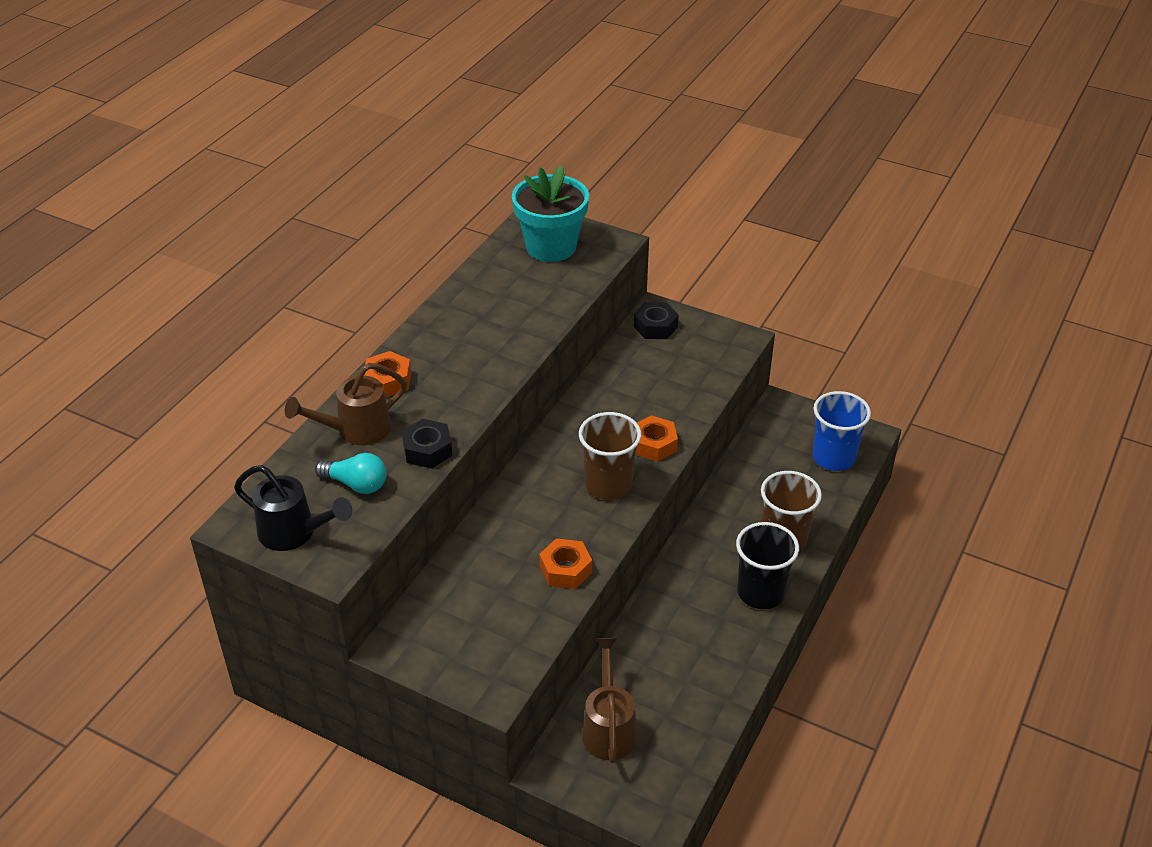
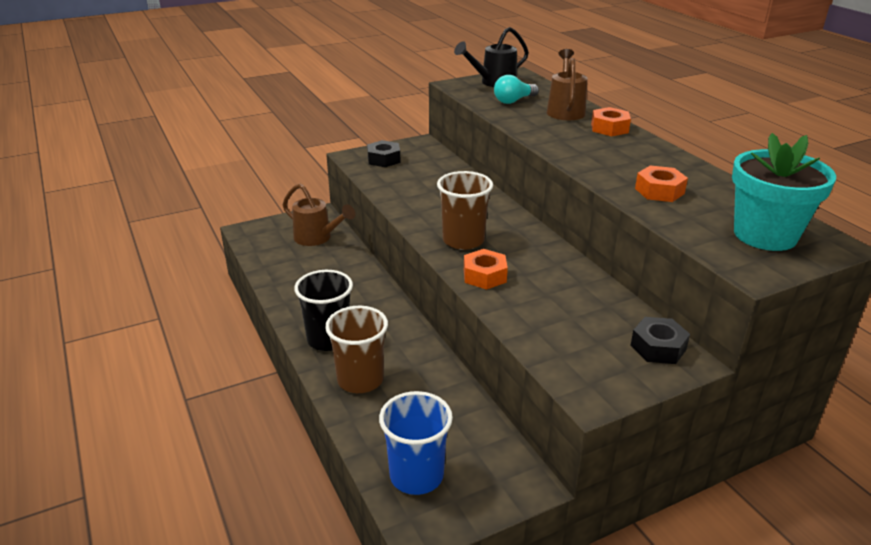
camera: 125 degrees right, 10 degrees down
(427, 450) = (520, 122): black nut -> black nut (384, 159)
(565, 569) = (407, 200): orange nut -> orange nut (659, 191)

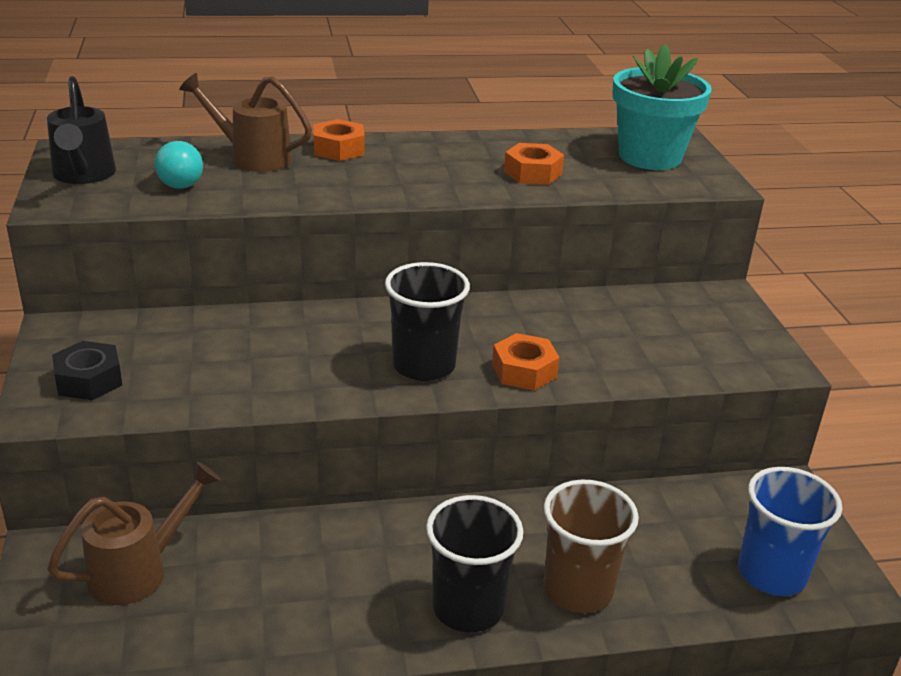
camera: 75 degrees left, 0 degrees up
(463, 240) = (423, 365): brown cup -> black cup
(658, 347) = (702, 303): black nut -> none

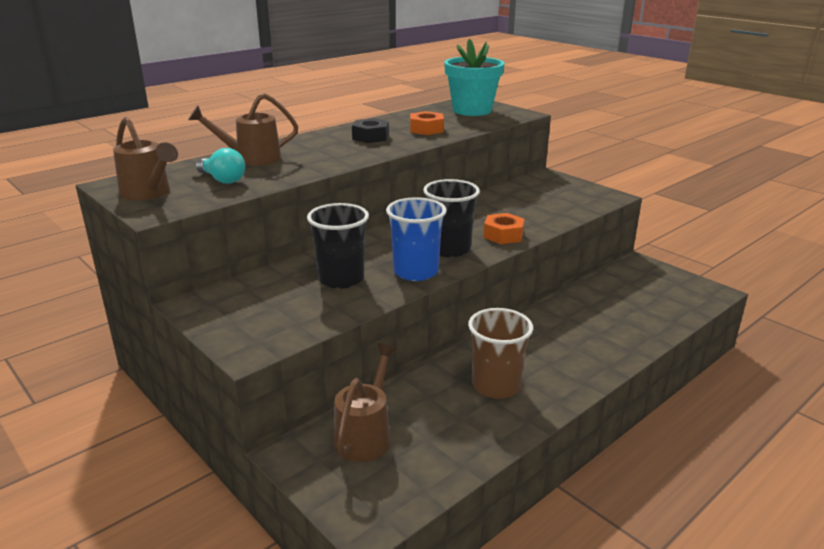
camera: 30 degrees left, 5 degrees down
(83, 175) = (148, 193): black watering can -> brown watering can
(89, 380) = (257, 323): black nut -> black nut (370, 137)
(339, 149) = (299, 143): orange nut -> none
(468, 607) = (568, 371): black cup -> black cup (341, 279)
(578, 589) = (606, 340): brown cup -> brown cup (496, 386)
(771, 573) = (676, 299): blue cup -> blue cup (415, 272)

